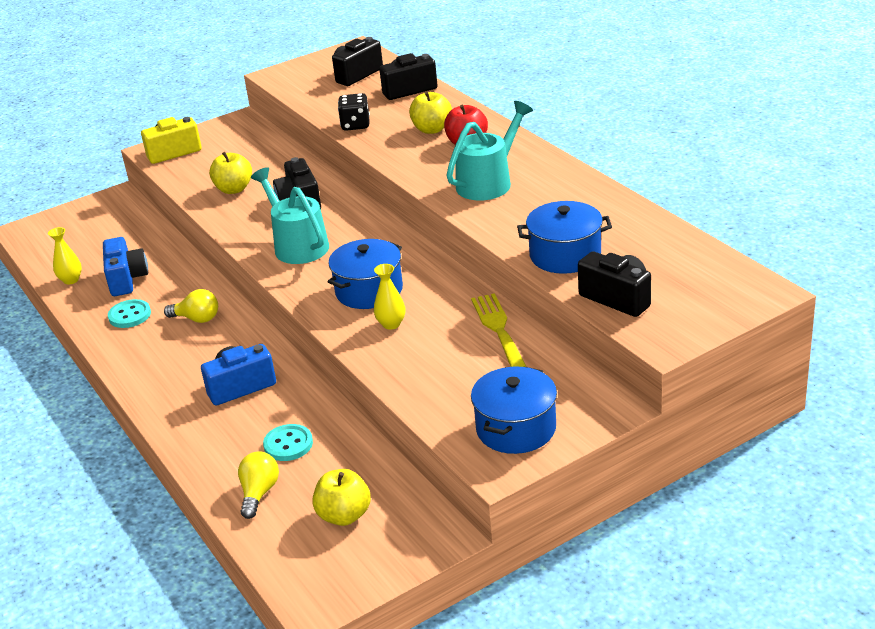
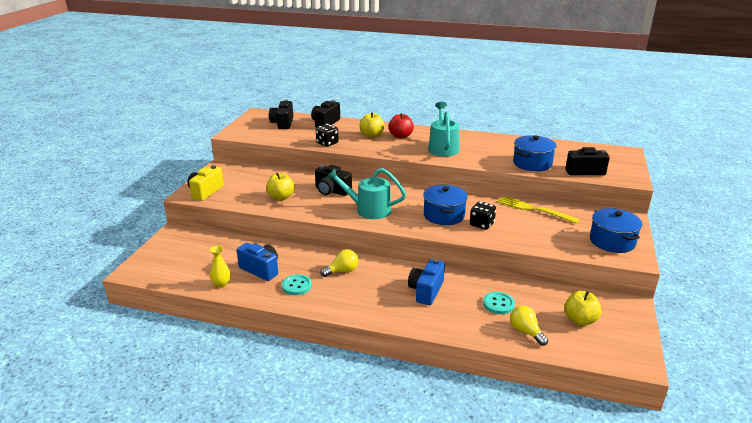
camera: 45 degrees left, 5 degrees down
(391, 324) = (481, 224): yellow vase -> black dice

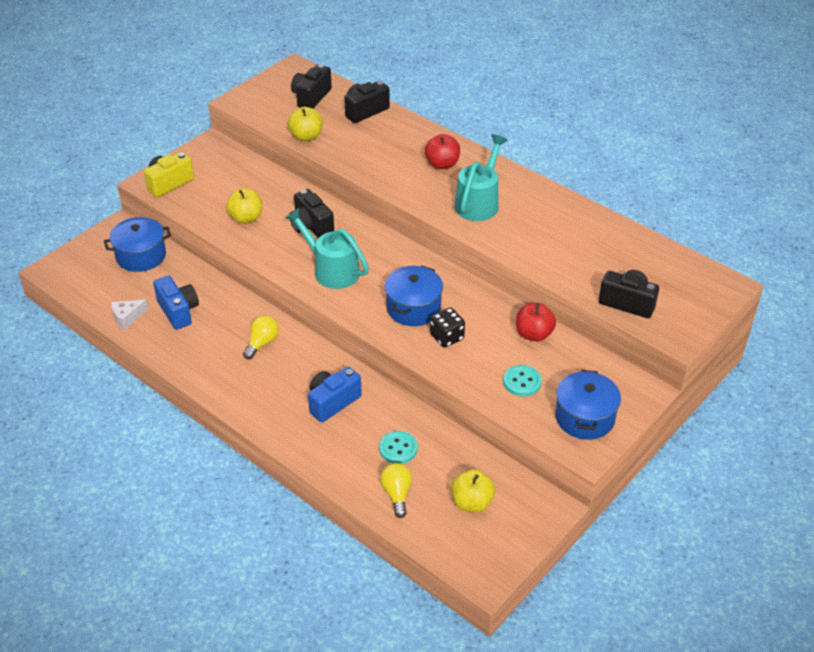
camera: 25 degrees right, 15 degrees up
(221, 284) = (127, 317): yellow vase -> white cheese
(297, 286) = (201, 346): turquoise button -> turquoise button (522, 382)
(327, 143) = (338, 152): black dice -> none
(342, 271) = (262, 343): yellow light bulb -> yellow light bulb turned 60 degrees counterclockwise
(372, 135) = (406, 152): yellow apple -> yellow apple (306, 136)
(532, 163) = (571, 267): blue pot -> blue pot (141, 256)
(533, 209) = (534, 334): yellow fork -> red apple

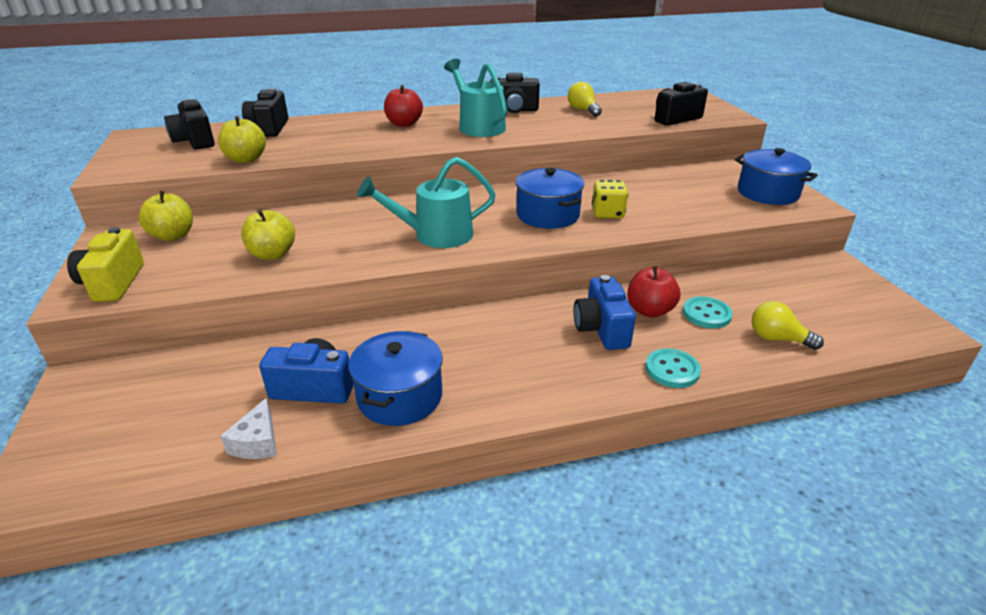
camera: 55 degrees left, 10 degrees down
(141, 256) = (163, 381): blue pot -> blue pot (400, 396)
(262, 343) = (454, 342): yellow light bulb -> yellow light bulb (583, 110)
(311, 226) = (351, 224): black camera -> black camera (514, 110)
(447, 337) = (607, 213): black dice -> yellow dice
(472, 503) = (811, 300): yellow apple -> yellow apple (173, 236)
(522, 382) = (701, 202): turquoise button -> turquoise button (672, 370)
(534, 334) = (643, 180): red apple -> red apple (649, 310)

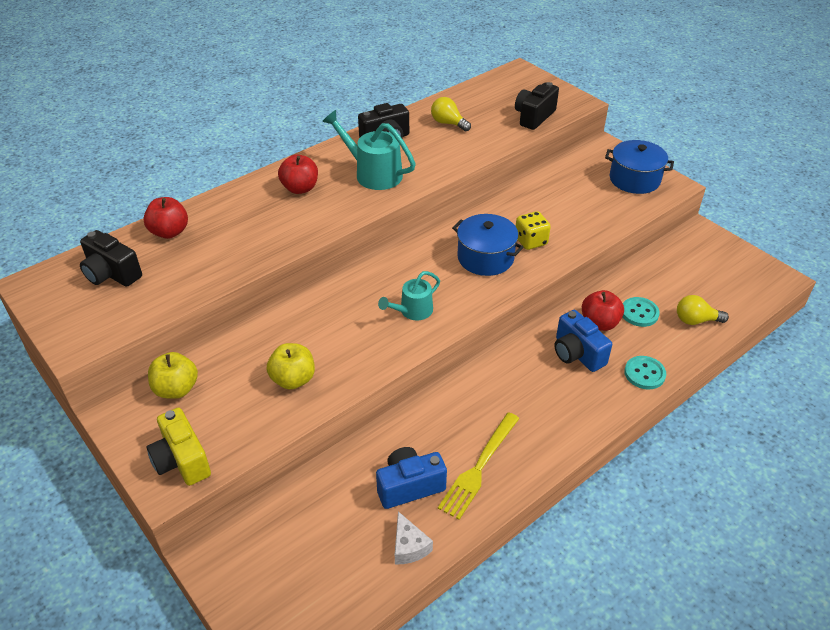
camera: 25 degrees left, 10 degrees up
(246, 159) = (195, 285): yellow apple -> none
(269, 128) = (169, 232): black camera -> red apple
(400, 396) = (478, 468): blue pot -> yellow fork
(435, 235) = (412, 311): turquoise watering can -> turquoise watering can, size x0.63

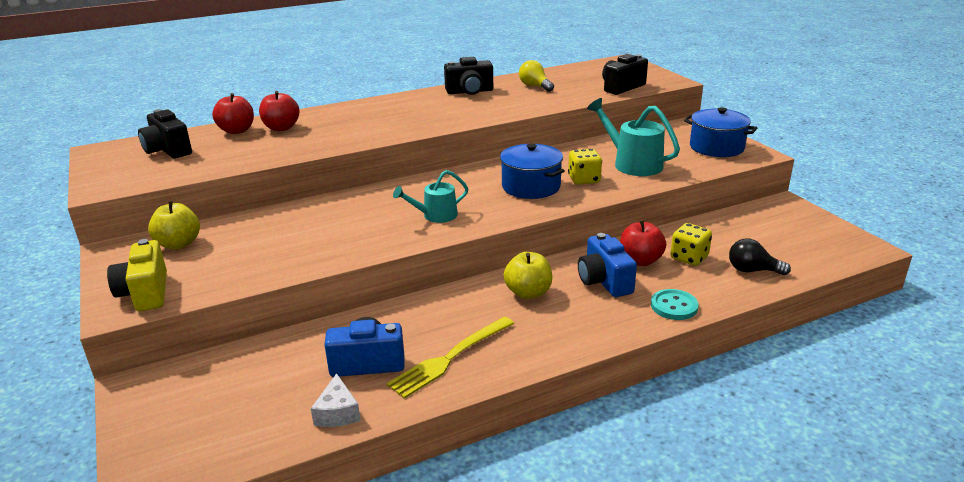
camera: 15 degrees right, 15 degrees down
(293, 379) = (289, 250): yellow apple -> yellow apple (528, 293)
(300, 188) = (370, 114): red apple -> red apple (281, 128)
(373, 173) = (443, 110): turquoise watering can -> turquoise watering can (632, 163)
(639, 313) = (689, 258): turquoise button -> yellow dice
(695, 320) = (752, 270): yellow light bulb -> black light bulb

